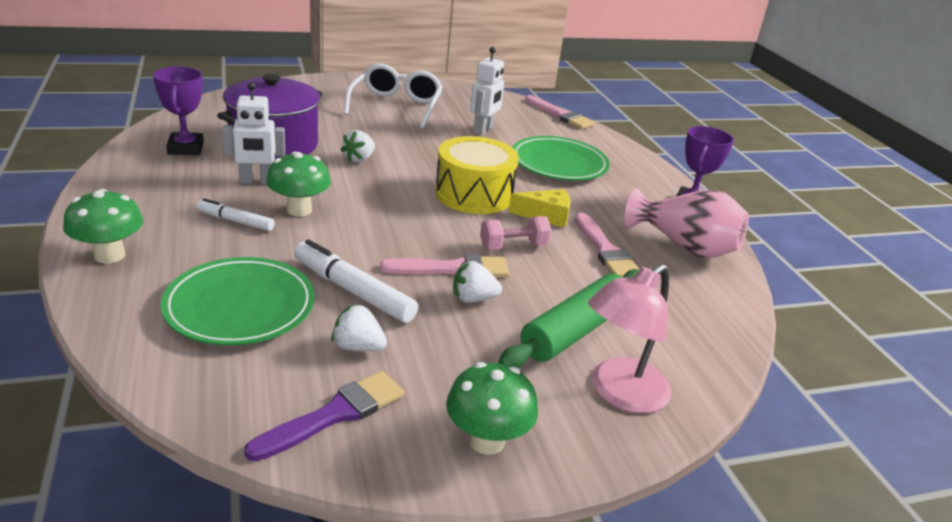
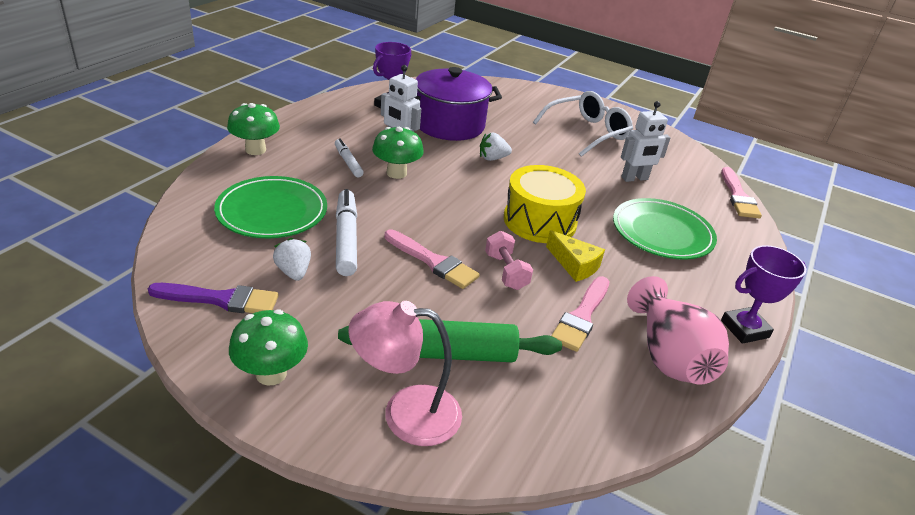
camera: 45 degrees right, 5 degrees up
(473, 299) = (413, 288): white strawberry -> none
(513, 246) = (506, 272): pink dumbbell -> pink dumbbell turned 45 degrees clockwise

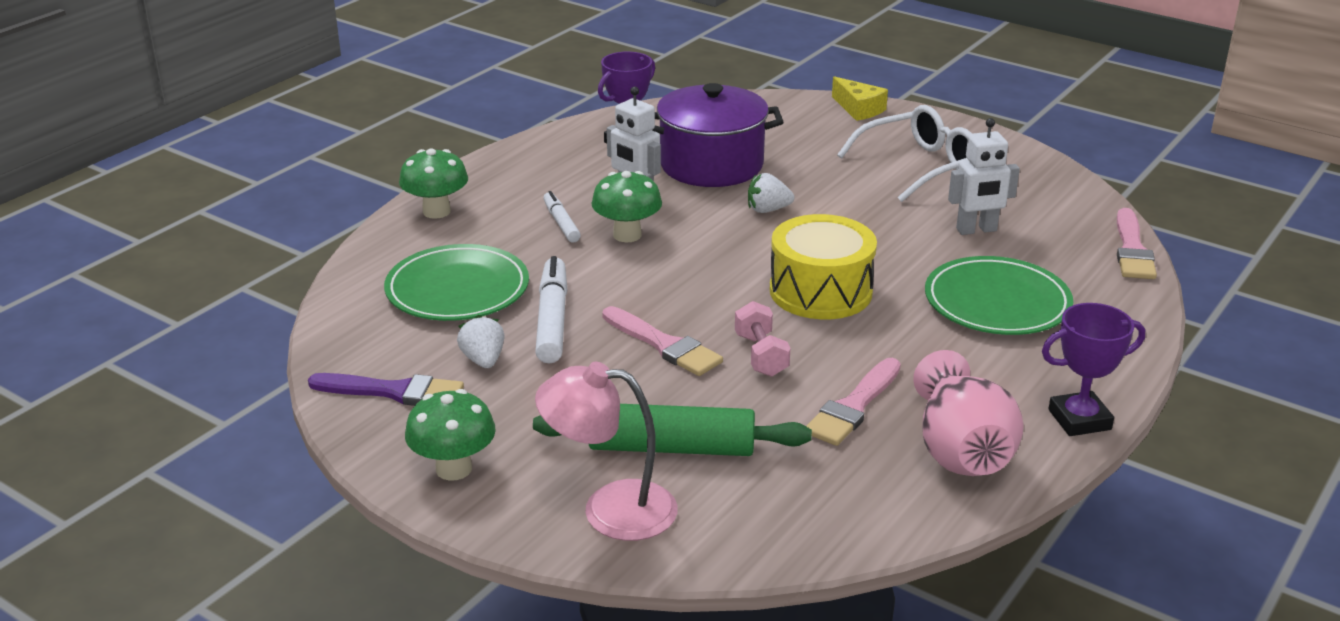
camera: 10 degrees right, 5 degrees down
(574, 265) = (858, 345): yellow cheese -> yellow cheese (859, 109)

